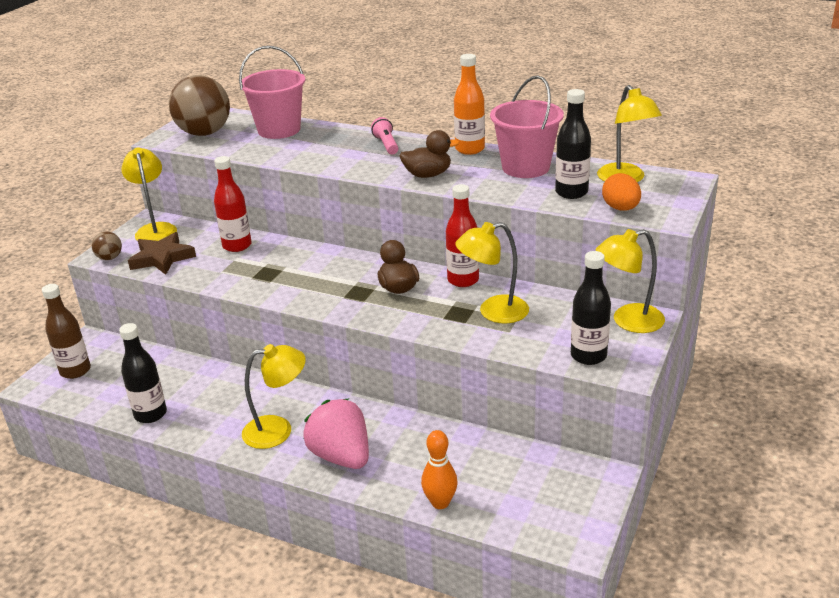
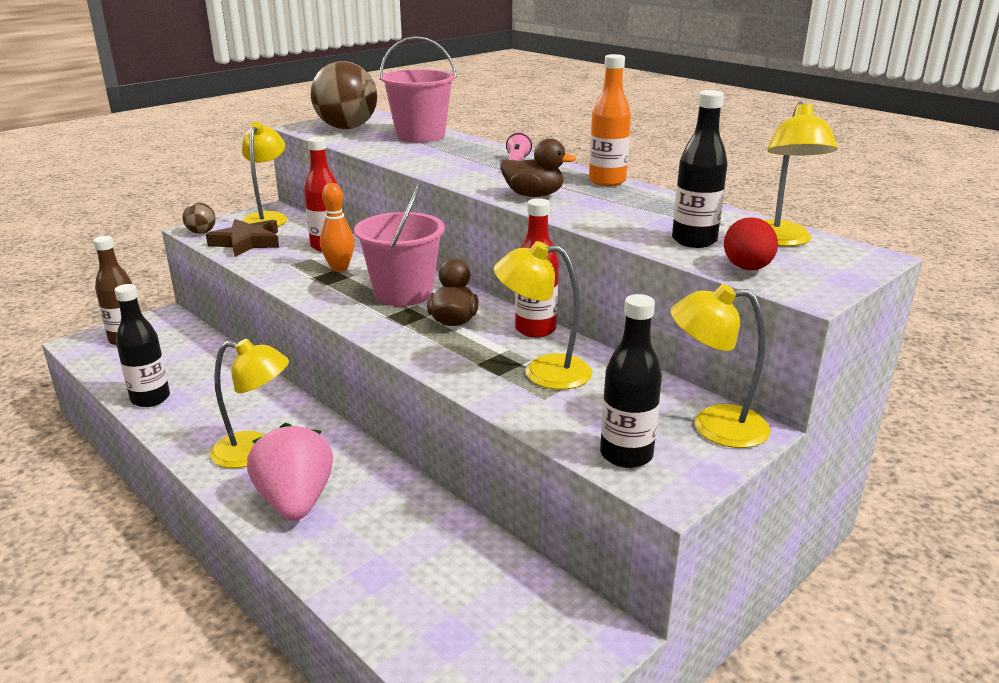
camera: 20 degrees right, 5 degrees down
(440, 503) = (361, 597): orange bowling pin -> orange bowling pin (339, 268)
(525, 167) = (658, 208): pink bucket -> pink bucket (403, 293)
(620, 208) = (747, 268): orange egg -> red egg

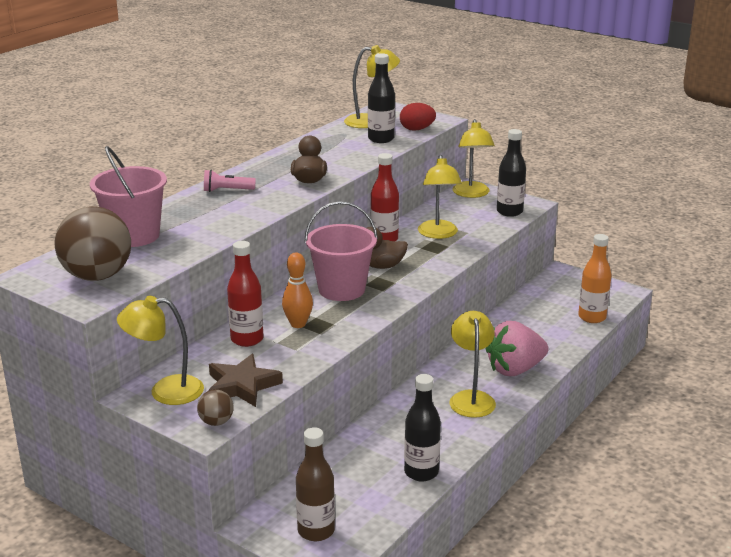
camera: 100 degrees left, 0 degrees up
(607, 181) = (270, 161): orange bottle -> orange bottle (592, 317)

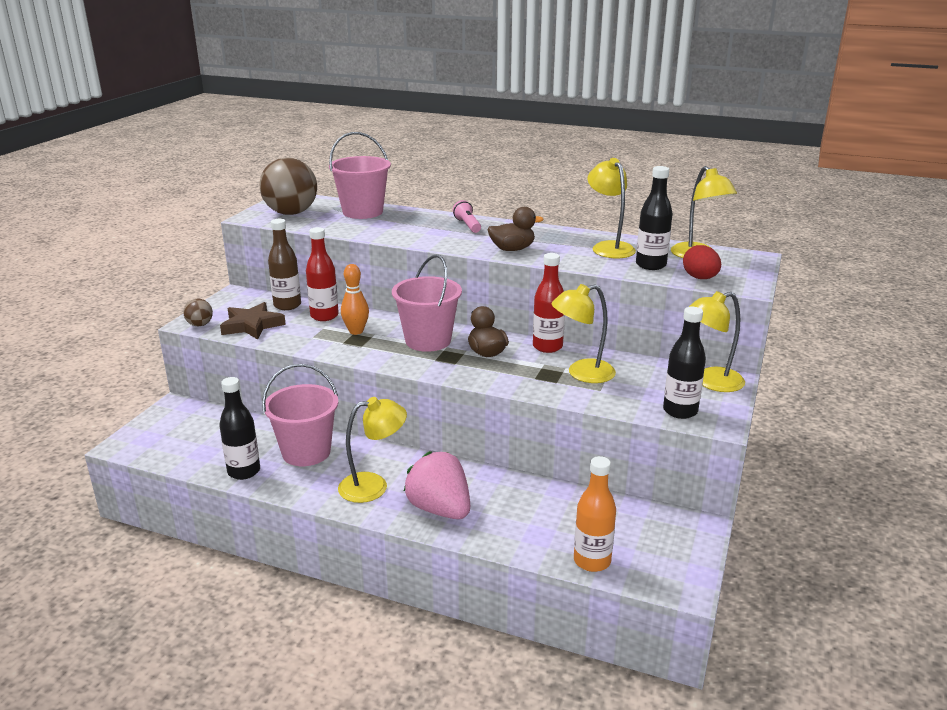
camera: 75 degrees right, 0 degrees up
(165, 391) = (242, 301): yellow lamp -> yellow lamp (609, 247)
(316, 531) = (164, 432): brown bottle -> brown bottle (287, 305)
(400, 432) = (306, 452): none -> pink bucket

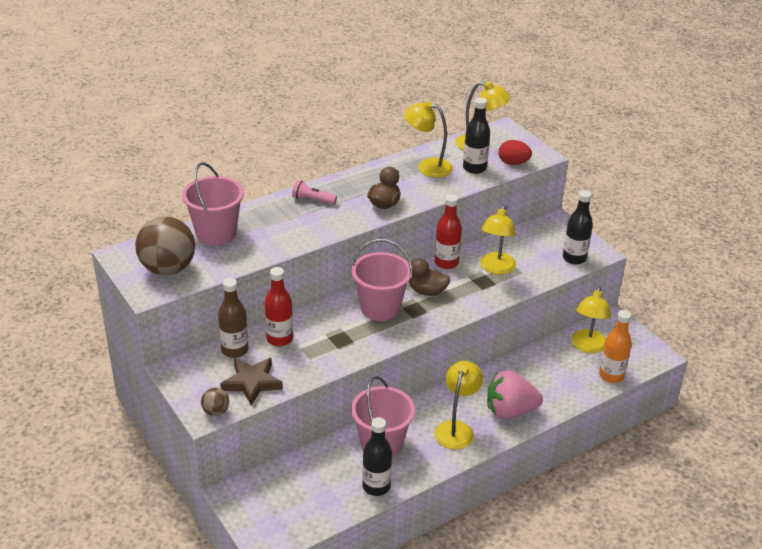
camera: 55 degrees left, 10 degrees up
(356, 331) = (326, 334): orange bowling pin -> none
(710, 382) = (554, 229): yellow lamp -> yellow lamp (587, 347)

